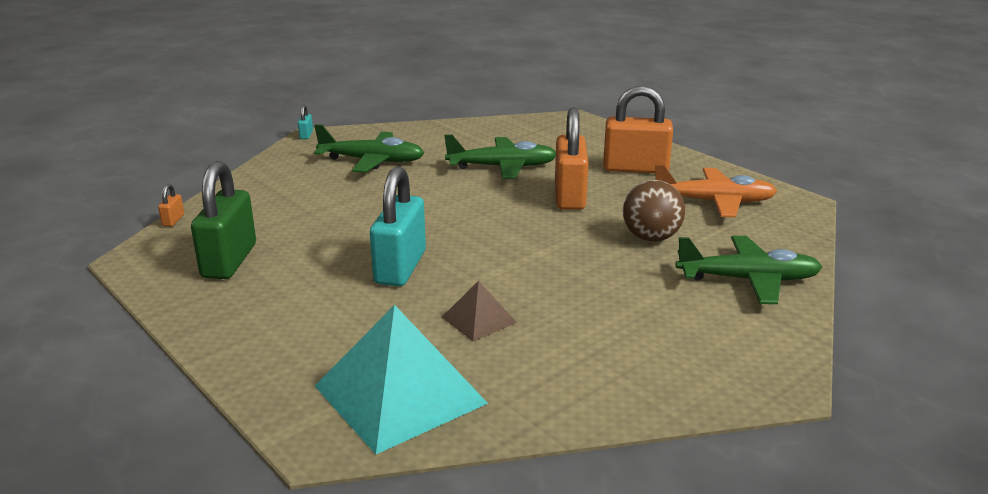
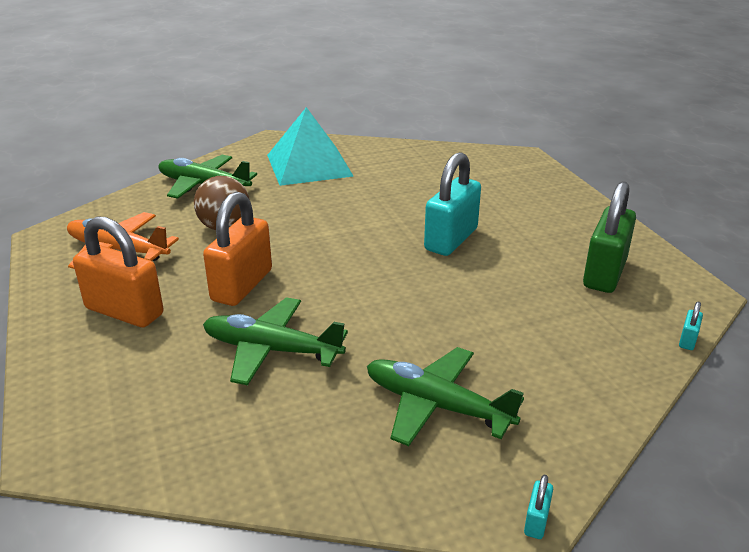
camera: 160 degrees left, 5 degrees up
(173, 220) = (687, 340): orange padlock -> turquoise padlock
(400, 394) = (477, 166): turquoise pyramid -> turquoise pyramid (309, 165)
(478, 320) = (410, 193): brown pyramid -> none

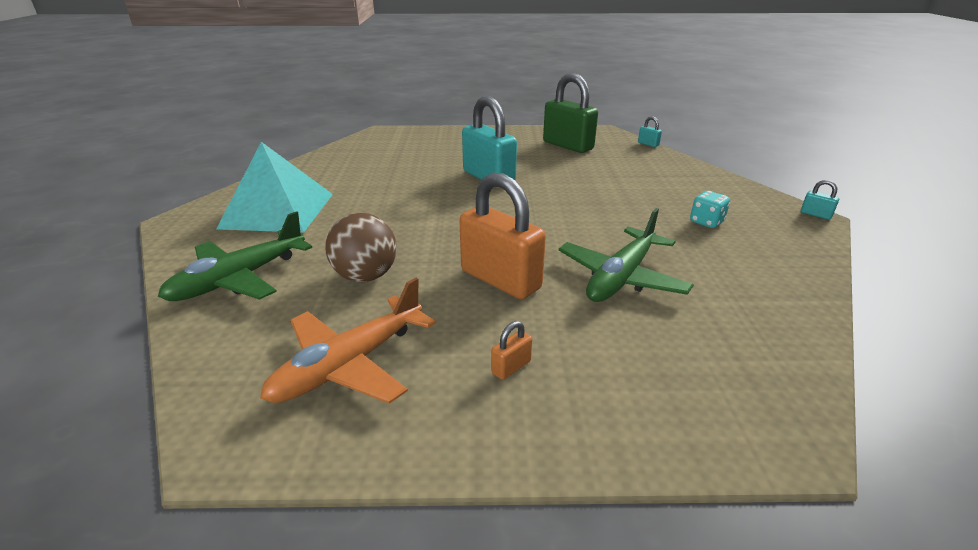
camera: 70 degrees left, 0 degrees up
(124, 311) = (511, 367): orange padlock -> orange padlock, size x0.40
(436, 405) = (706, 222): green plane -> turquoise dice

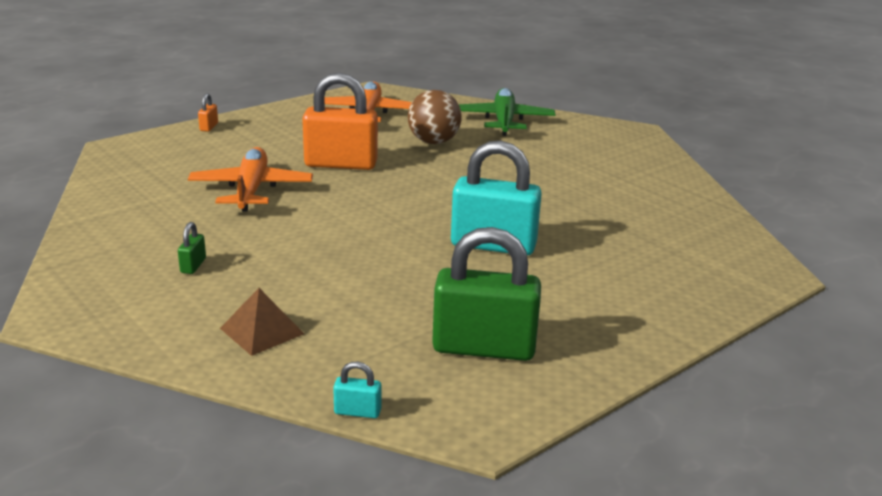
camera: 140 degrees right, 5 degrees down
(277, 210) = (595, 155): turquoise pyramid -> none
(511, 367) = (282, 133): orange padlock -> orange padlock (209, 127)
(621, 277) = (251, 190): green plane -> orange plane
(675, 177) = (262, 331): none -> brown pyramid
(706, 222) = (193, 266): turquoise dice -> green padlock
(815, 214) = (49, 322): turquoise padlock -> none

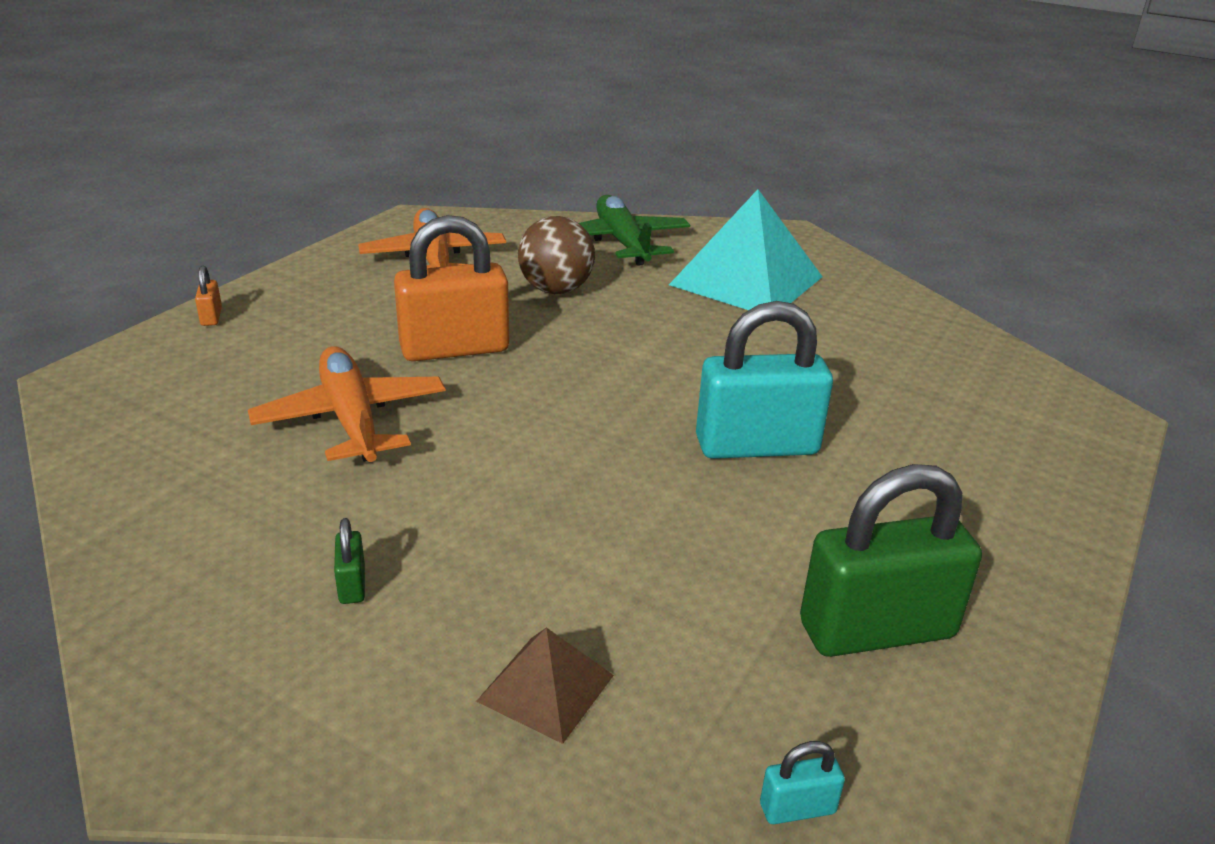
camera: 20 degrees left, 5 degrees up
(574, 154) = (747, 280): none -> turquoise pyramid

